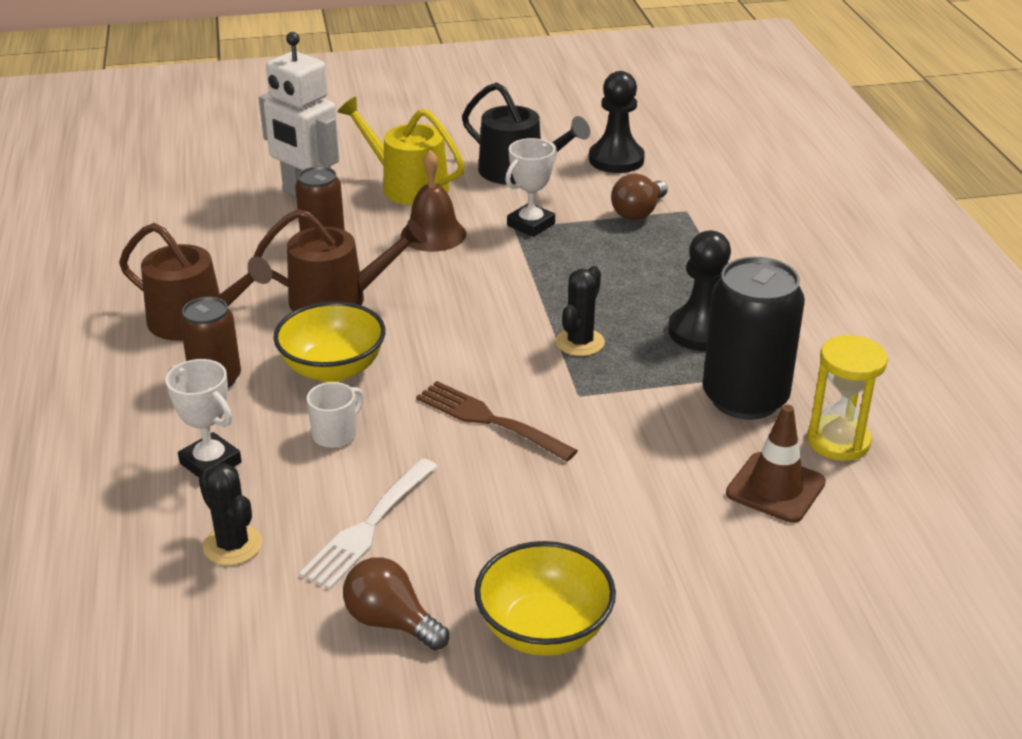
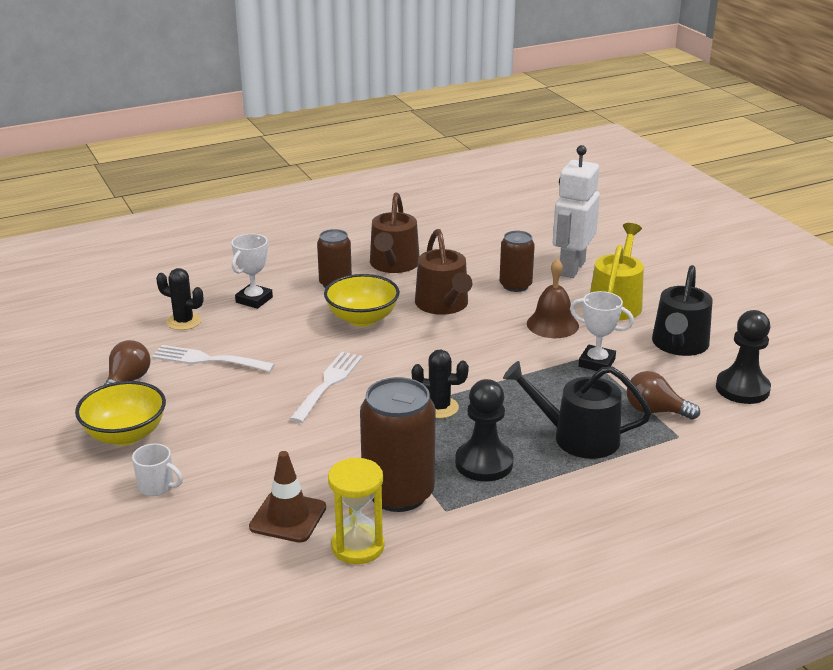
camera: 75 degrees right, 5 degrees down
(233, 545) = (183, 322): black cactus -> black cactus turned 75 degrees clockwise
(336, 434) = (294, 332): white mug -> white mug (157, 486)
(489, 420) = (328, 384): brown fork -> white fork
(671, 265) = (578, 437): none -> black watering can
(745, 398) = (398, 493): black can -> brown can

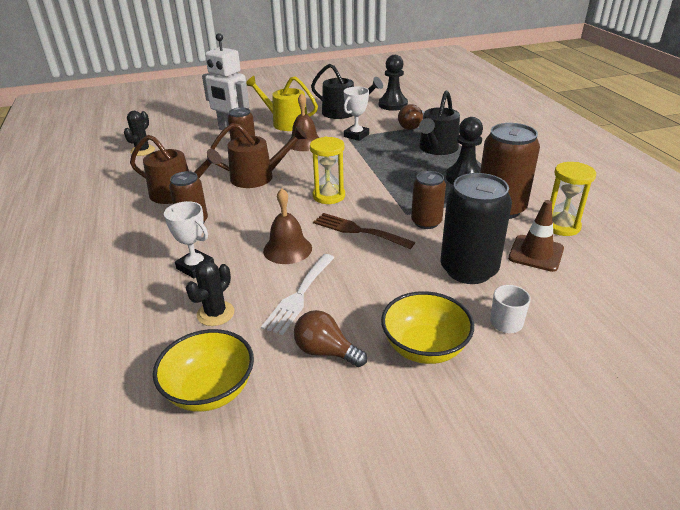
camera: 80 degrees left, 5 degrees up
(252, 463) = (468, 269): none -> black can
(287, 344) = (287, 249): none -> brown bell
(328, 384) = (358, 231): white fork -> brown fork
(353, 431) = (426, 222): none -> brown can
(362, 318) = (261, 211): yellow bowl -> yellow bowl (210, 390)
(406, 357) = (329, 196): none -> yellow hourglass
(439, 407) = (399, 188): black cactus -> black cactus (142, 151)

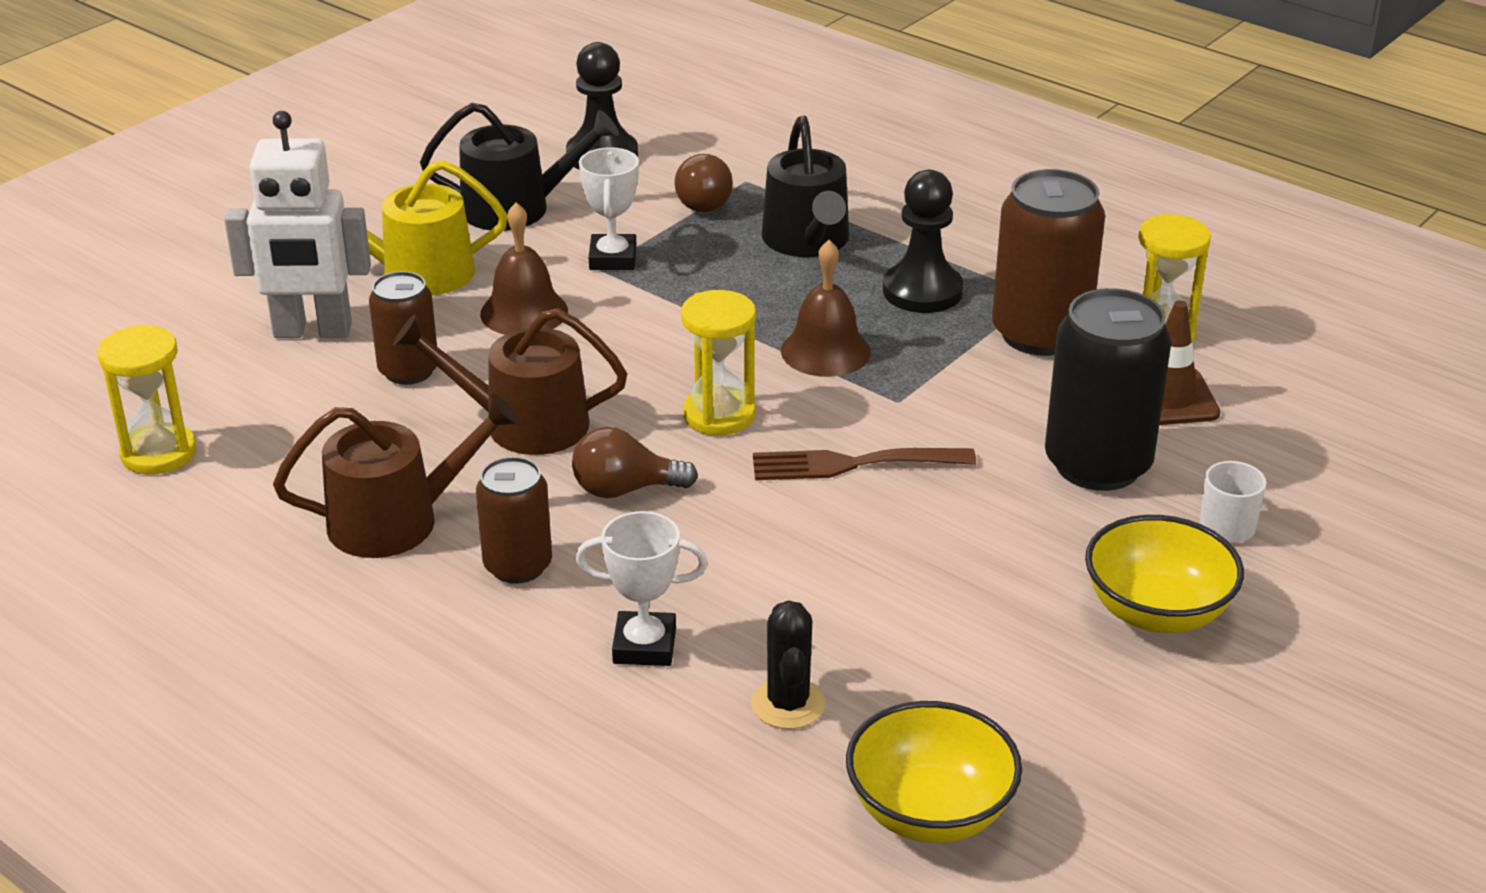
camera: 35 degrees left, 0 degrees up
(142, 151) = (158, 453): black cactus -> yellow hourglass
(258, 177) = (523, 424): brown watering can -> brown watering can turned 135 degrees counterclockwise
(287, 249) = (770, 546): brown bell -> brown bell (825, 351)
(299, 295) = (888, 616): white fork -> none
(325, 351) = (1028, 680): brown light bulb -> brown light bulb (625, 489)
(426, 222) = (948, 405): brown can -> none

